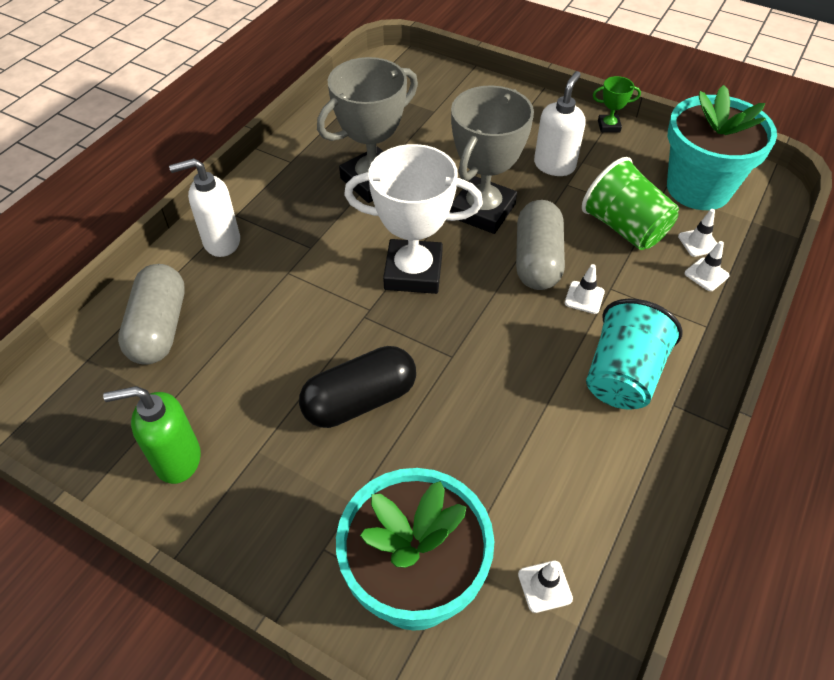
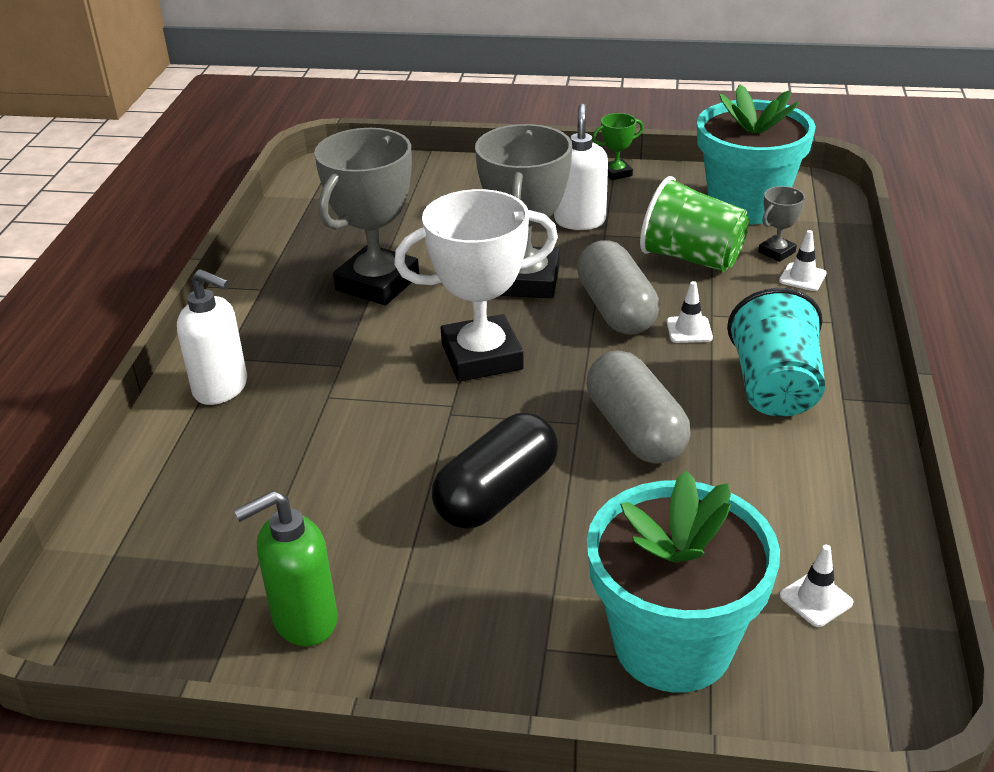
camera: 20 degrees left, 15 degrees down
(159, 328) = (194, 495): grey capsule -> grey capsule (635, 430)
(221, 242) = (221, 388): white soap dispenser -> white soap dispenser turned 120 degrees counterclockwise
(698, 242) = (776, 252): white traffic cone -> grey trophy

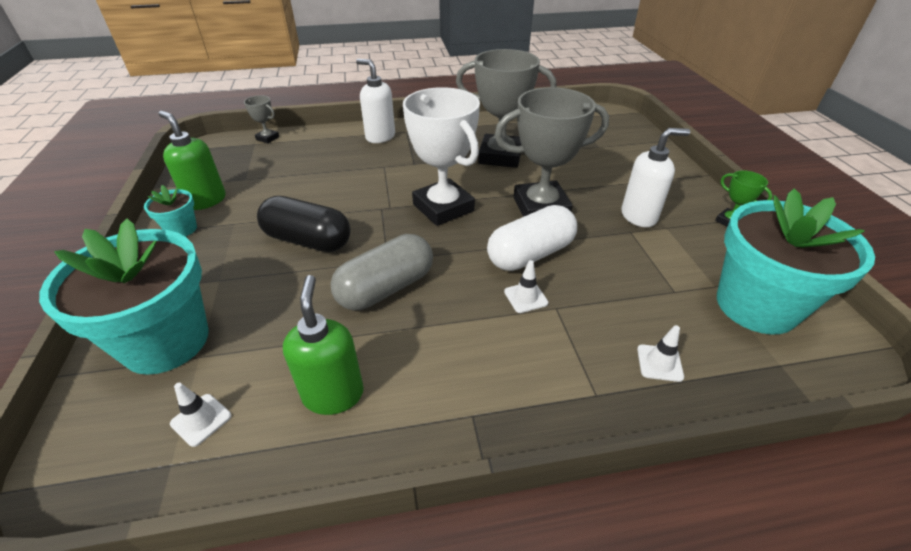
camera: 70 degrees right, 5 degrees up
(221, 388) = (380, 137): white soap dispenser -> white soap dispenser turned 120 degrees clockwise
(386, 649) = (181, 229): none -> turquoise flower pot
(616, 310) = (530, 254): grey capsule -> white capsule
(691, 258) = (634, 283): green cup -> none
(774, 388) = (468, 362): turquoise cup -> none
(776, 252) = (690, 338): grey trophy -> grey trophy (267, 138)
(798, 489) = (333, 394): none -> green soap dispenser

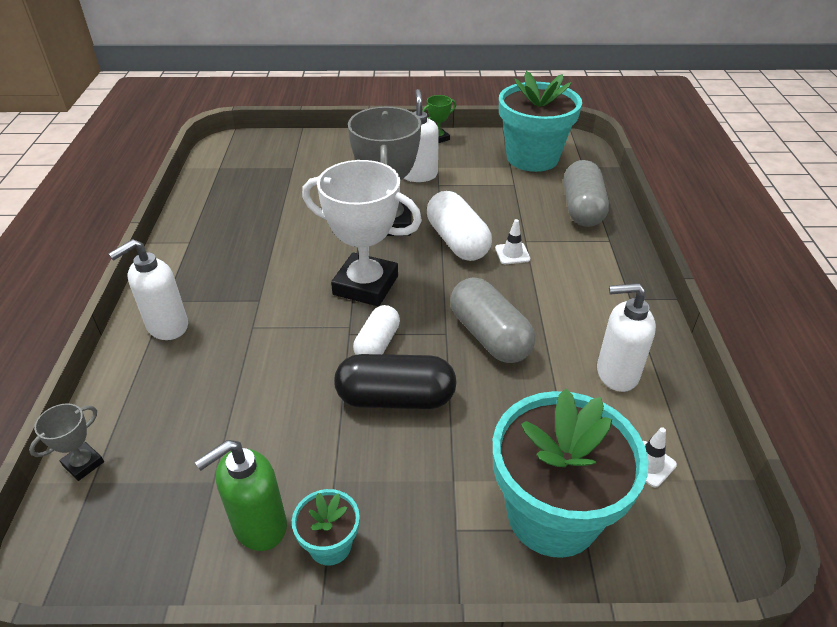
camera: 80 degrees left, 0 degrees up
(308, 240) = (395, 398): black capsule -> black capsule turned 60 degrees clockwise
(333, 394) = (616, 374): green soap dispenser -> white soap dispenser
(370, 223) = (377, 344): none -> white capsule
(443, 207) = (365, 285): white trophy -> white trophy turned 45 degrees clockwise
(500, 156) = (278, 232): grey trophy -> none
(659, 363) = (582, 208): white traffic cone -> grey capsule

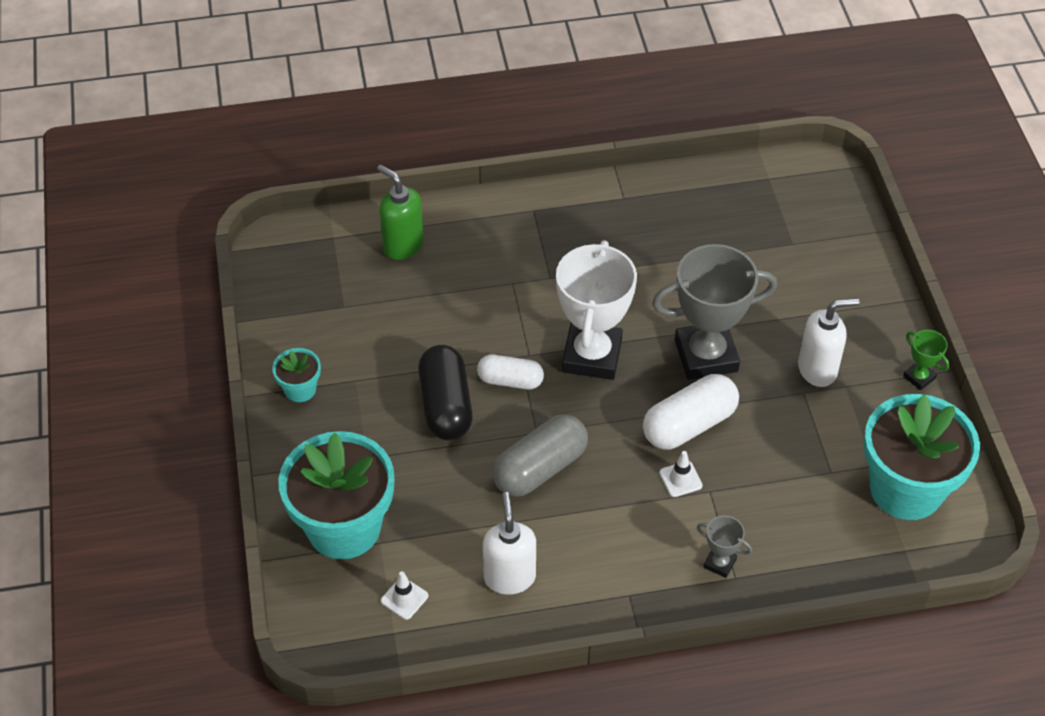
camera: 80 degrees right, 10 degrees up
(83, 464) = (347, 226): grey trophy -> grey trophy (719, 563)
(167, 326) = (499, 223): white soap dispenser -> none
(259, 526) = (310, 344): green soap dispenser -> green soap dispenser (403, 245)
(582, 208) = (796, 548): grey capsule -> none

